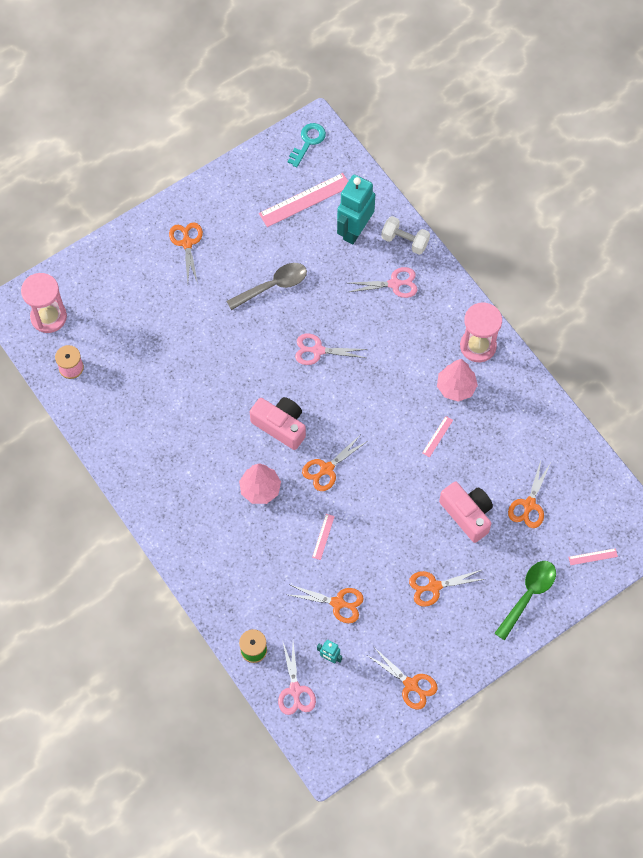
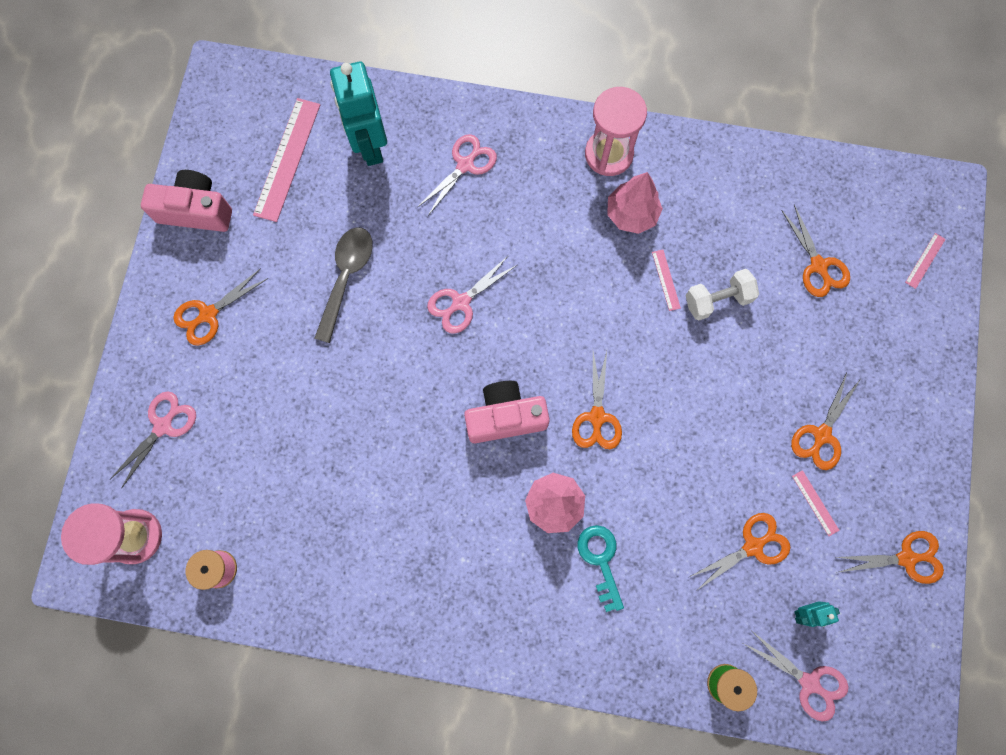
camera: 45 degrees left, 10 degrees up
(112, 277) = (163, 426): none -> pink scissors
(187, 243) = (208, 314): orange scissors -> orange scissors turned 75 degrees counterclockwise
(308, 142) = (229, 97): turquoise key -> turquoise key (600, 560)
(323, 536) = (667, 491): pink ruler -> pink ruler (815, 503)
(405, 241) = (431, 113): white dumbbell -> white dumbbell (717, 300)
(467, 514) = (774, 331): pink camera -> pink camera (196, 210)
(528, 595) = (912, 356): green spoon -> none

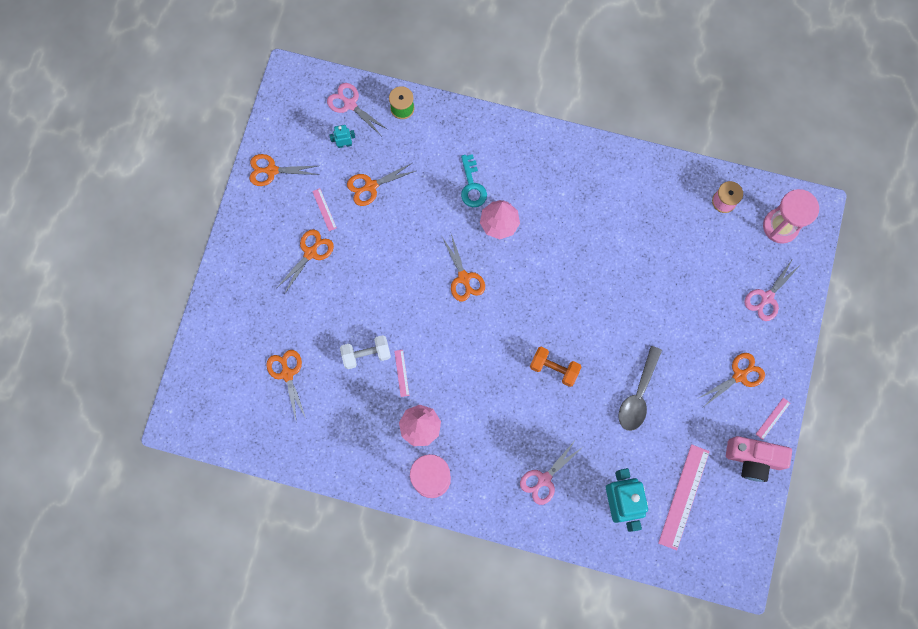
camera: 175 degrees left, 0 degrees up
(461, 302) = (554, 368): pink scissors -> orange dumbbell
(505, 417) = (528, 283): pink camera -> none
(597, 417) = (464, 278): orange scissors -> orange scissors turned 150 degrees clockwise
(925, 260) = (207, 371): pink ruler -> pink ruler (773, 418)

